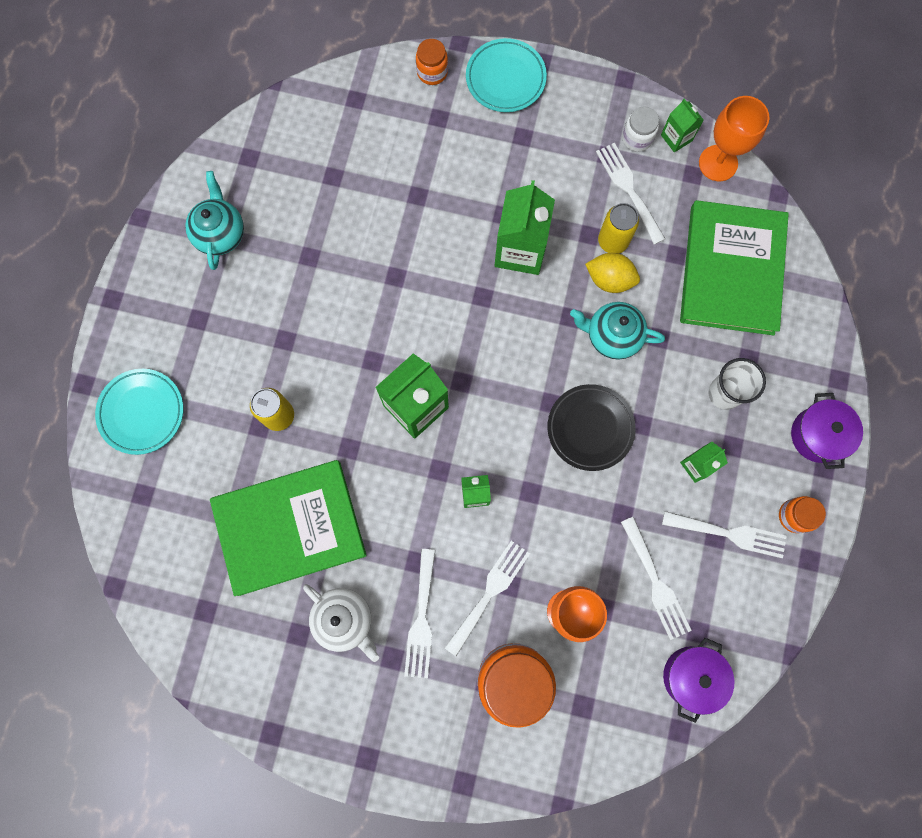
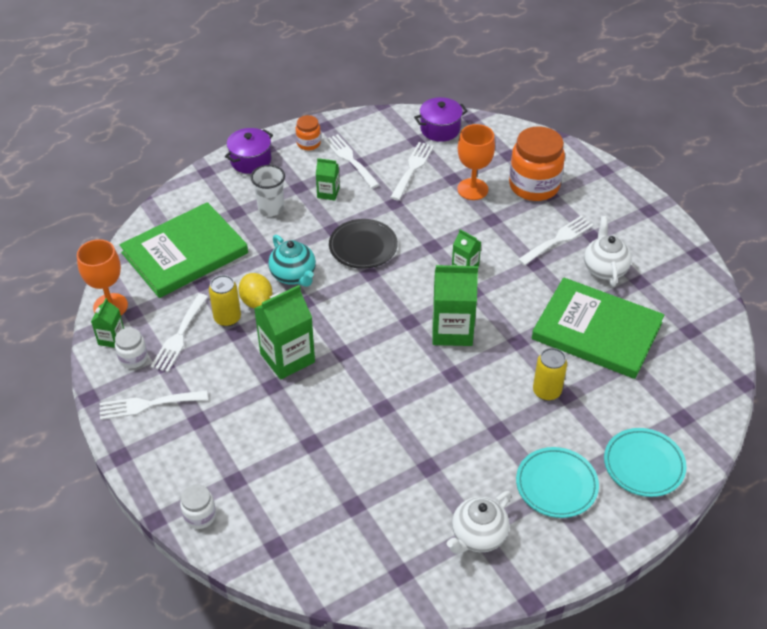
camera: 135 degrees left, 30 degrees down
(220, 233) = (478, 536): turquoise teapot -> white teapot
(432, 72) = (200, 516): orange jar -> white jar
(489, 592) = (506, 224): white fork -> white fork (148, 405)
(505, 78) = (159, 466): turquoise plate -> turquoise plate (556, 485)

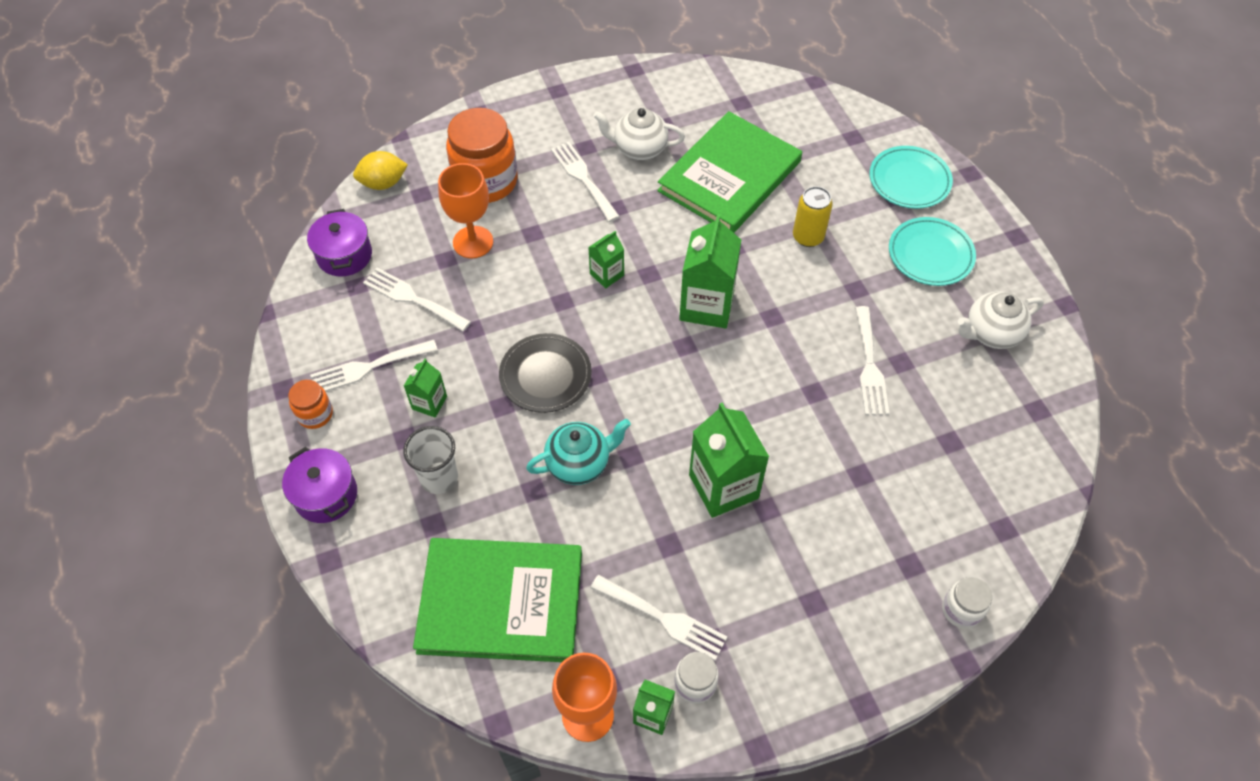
camera: 80 degrees left, 10 degrees up
(148, 405) = (781, 666): white fork -> white fork (870, 366)
(185, 253) = (501, 602): green book -> green book turned 60 degrees counterclockwise
(227, 318) = (641, 553): yellow can -> none
(256, 301) = (618, 513): yellow lemon -> yellow lemon (383, 183)
(478, 536) = (991, 333): white teapot -> white teapot turned 105 degrees clockwise

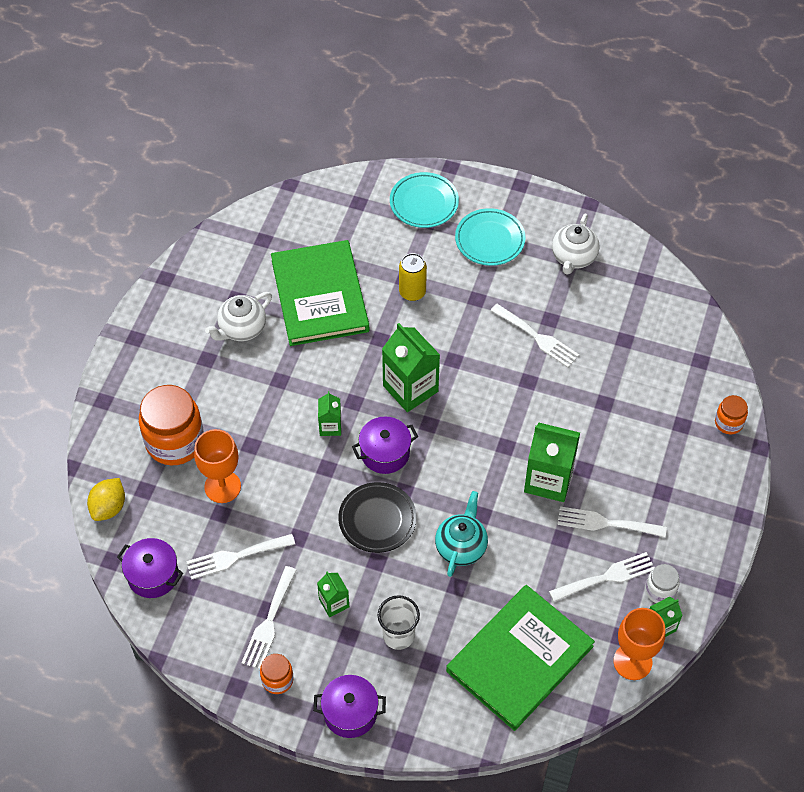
camera: 50 degrees left, 0 degrees up
(583, 178) = (233, 381): white fork -> white fork (605, 523)
(620, 333) = (385, 453): none -> purple pot
(961, 610) = (728, 423): white jar -> orange jar

